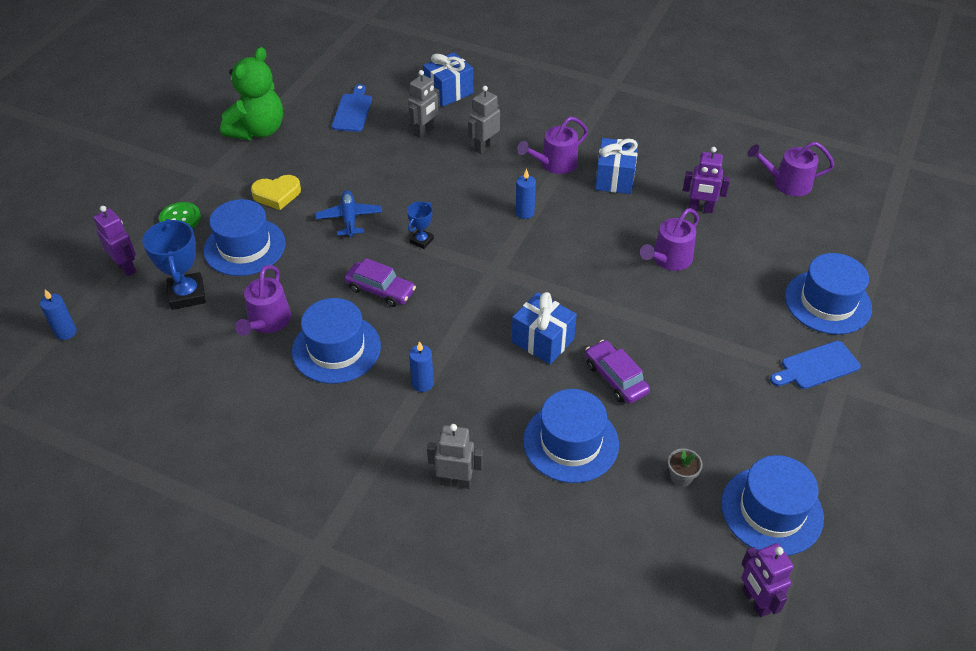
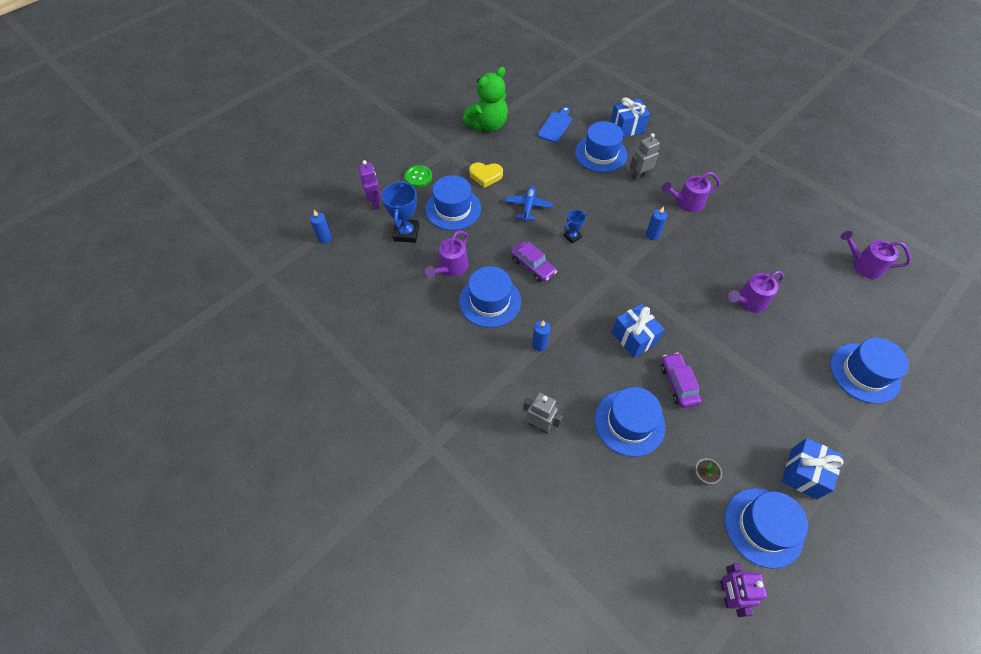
camera: 20 degrees right, 10 degrees up
(425, 131) = (600, 154): grey robot -> blue hat
(615, 178) = (728, 226): blue gift -> blue gift (803, 473)
(700, 209) = (787, 267): purple robot -> none
(817, 366) = (838, 423): blue cutting board -> none

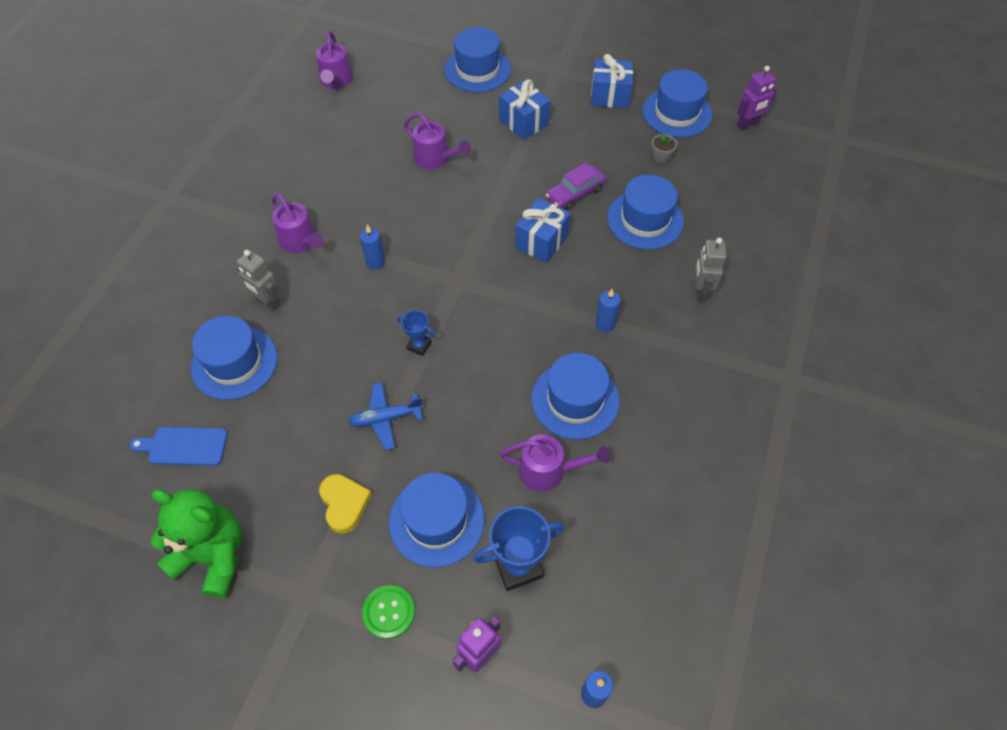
camera: 115 degrees left, 0 degrees up
(532, 266) = (493, 373): purple car -> none
(627, 127) = (159, 346): blue gift -> blue gift (523, 122)

